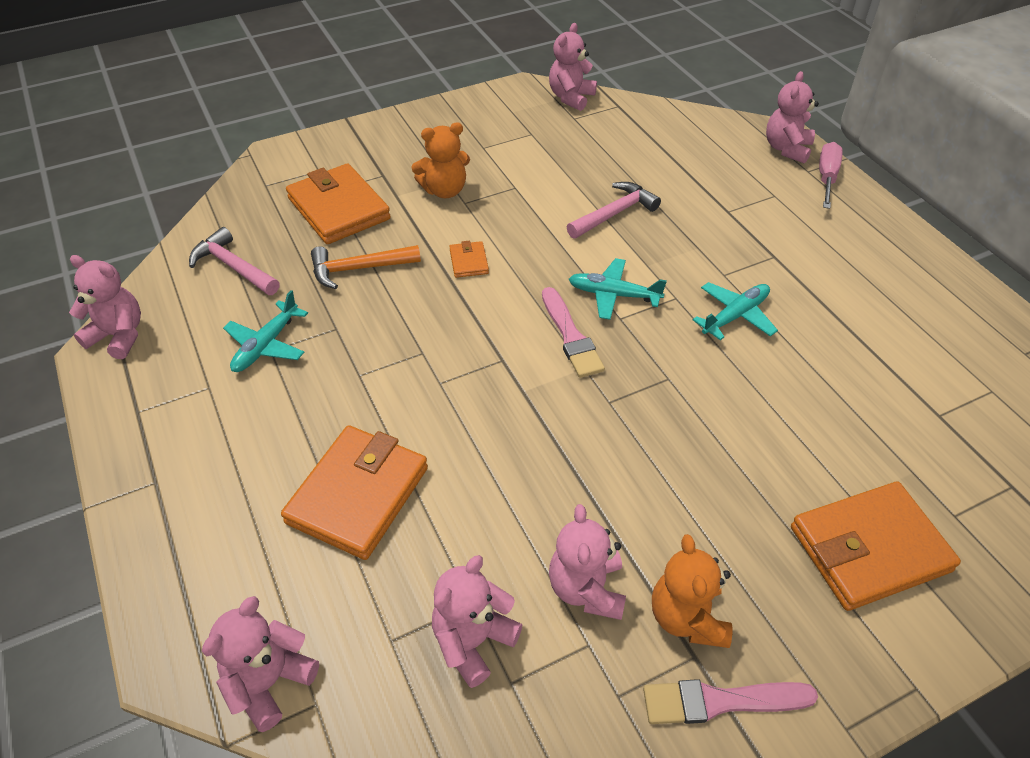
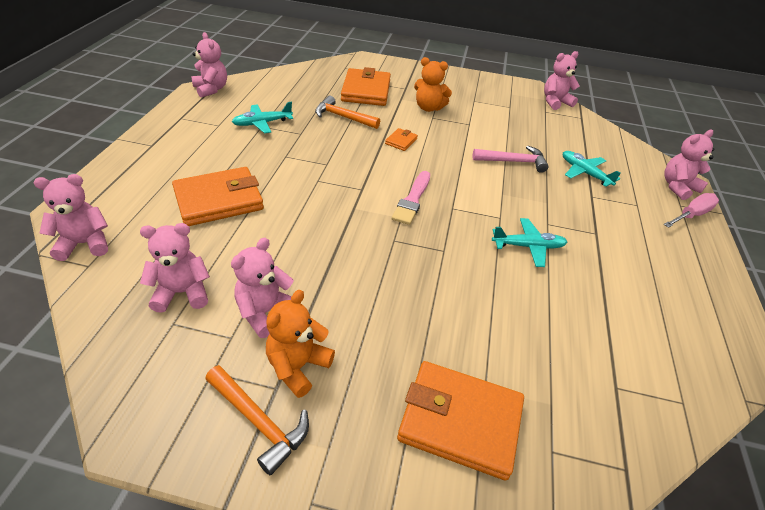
camera: 35 degrees right, 5 degrees down
(234, 267) = (289, 89): pink hammer -> none
(613, 295) = (463, 196): turquoise plane -> turquoise plane (584, 173)
(720, 701) = (259, 421): pink brush -> orange hammer

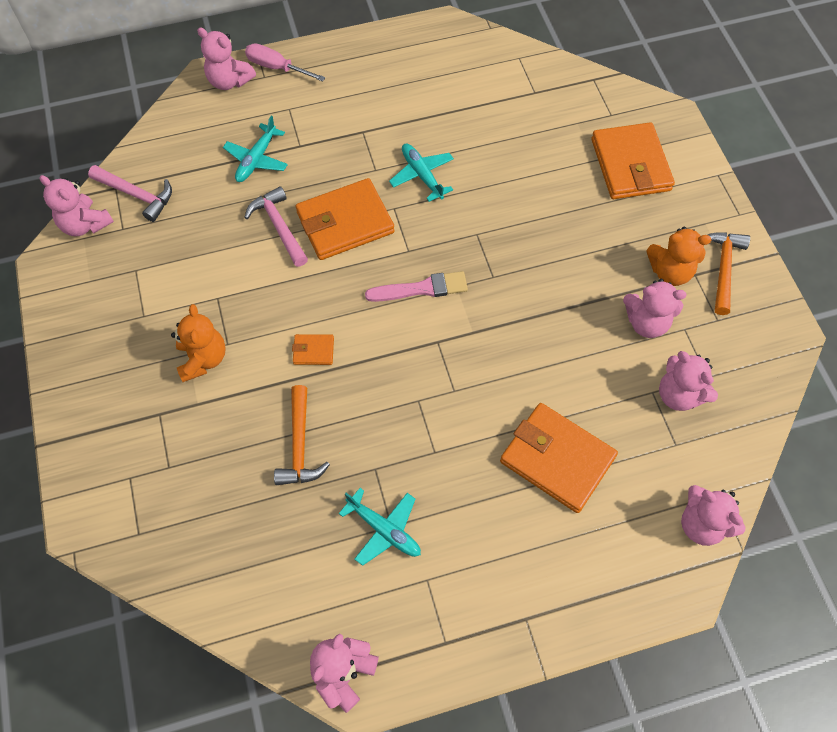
camera: 115 degrees left, 20 degrees up
(366, 91) = (202, 459): orange wallet -> orange wallet (345, 223)
(571, 122) = (136, 195): none -> pink hammer

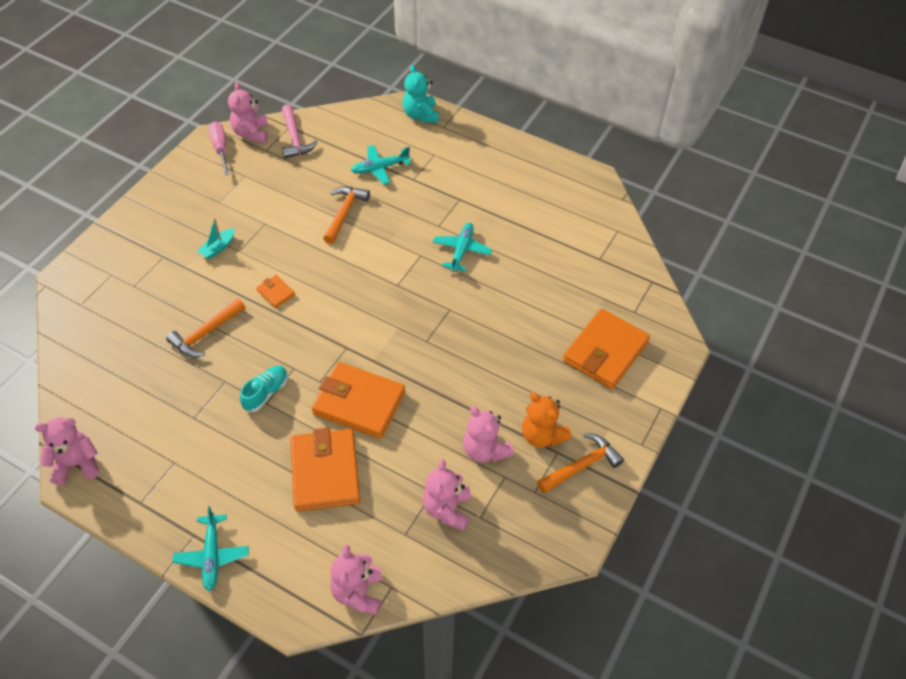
camera: 45 degrees right, 10 degrees down
(203, 359) = (218, 248): orange teddy bear -> turquoise boat
(229, 81) = (421, 115): pink teddy bear -> turquoise teddy bear
(277, 68) = (457, 127): pink screwdriver -> pink screwdriver (220, 149)
(279, 227) = (344, 213): pink hammer -> orange hammer
(345, 223) = (382, 240): orange wallet -> orange wallet (359, 403)
(384, 529) = (188, 416): turquoise plane -> turquoise plane (212, 555)
(421, 289) = (376, 311): pink brush -> none
(423, 444) = (266, 393): none -> turquoise shoe

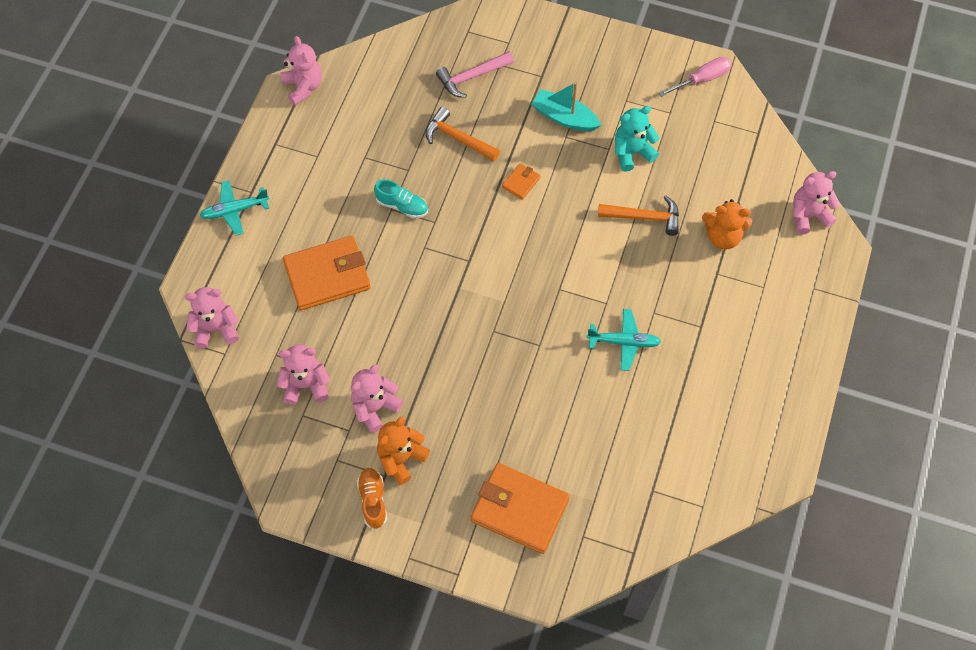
camera: 80 degrees right, 10 degrees up
(218, 248) = (564, 117): turquoise boat -> turquoise boat, size x1.58
(251, 133) = (734, 100): pink teddy bear -> pink teddy bear (808, 215)
(295, 138) = (741, 143): pink hammer -> pink hammer (472, 77)
(359, 403) = (406, 286): orange wallet -> none
(380, 168) = (723, 236): turquoise plane -> orange teddy bear
(421, 115) = (824, 260): turquoise teddy bear -> turquoise teddy bear (632, 152)
(581, 466) = (373, 500): orange hammer -> orange shoe

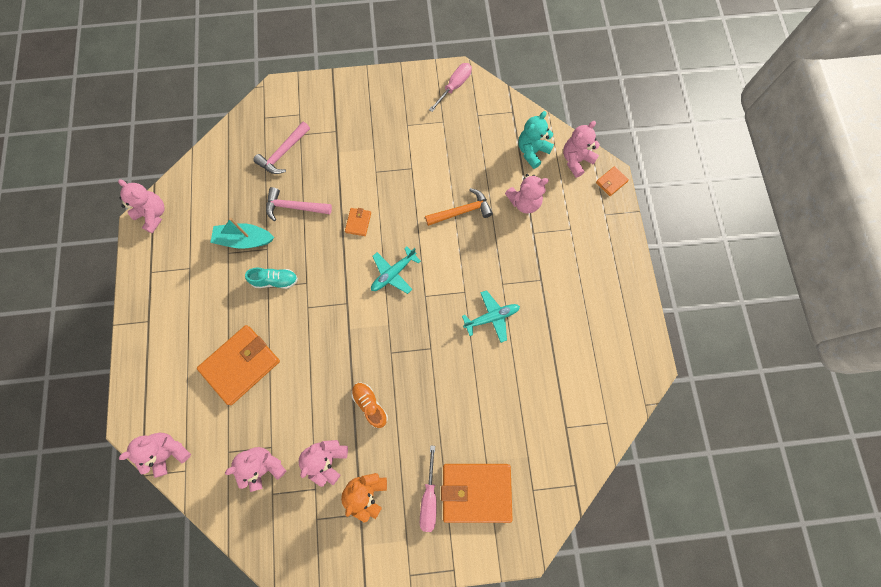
camera: 25 degrees left, 10 degrees up
(235, 210) = (141, 343): turquoise plane -> turquoise plane (393, 273)
(373, 500) = (360, 540): orange shoe -> orange shoe (370, 405)
(458, 139) = (294, 207): orange hammer -> pink hammer
(466, 492) = (429, 497): none -> pink screwdriver
(564, 117) = (368, 157): turquoise boat -> turquoise boat (244, 240)
(632, 152) = (430, 164): turquoise teddy bear -> turquoise teddy bear (532, 151)
(723, 236) = (524, 202): orange teddy bear -> pink teddy bear
(839, 256) = (611, 182): none -> orange wallet

